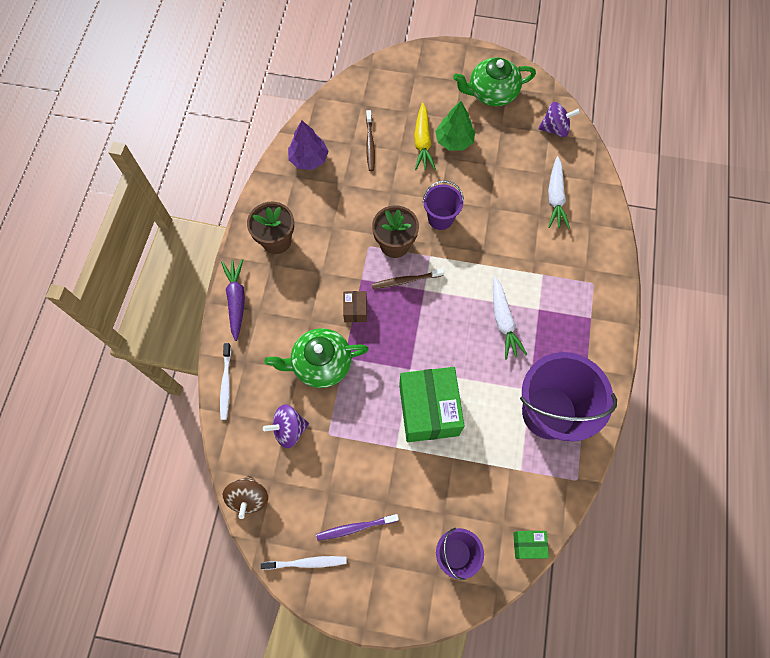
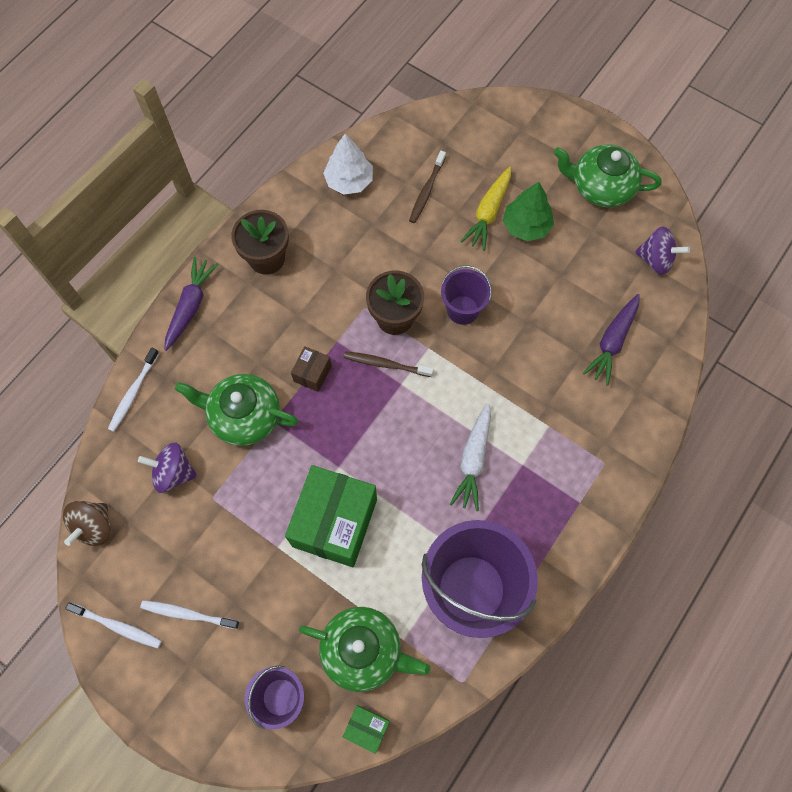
camera: 25 degrees right, 0 degrees up
(309, 159) = (349, 181): purple tree -> white tree
(355, 527) = (188, 614): purple toothbrush -> white toothbrush
(497, 491) = (363, 650): none -> green teapot
(555, 197) = (612, 341): white carrot -> purple carrot

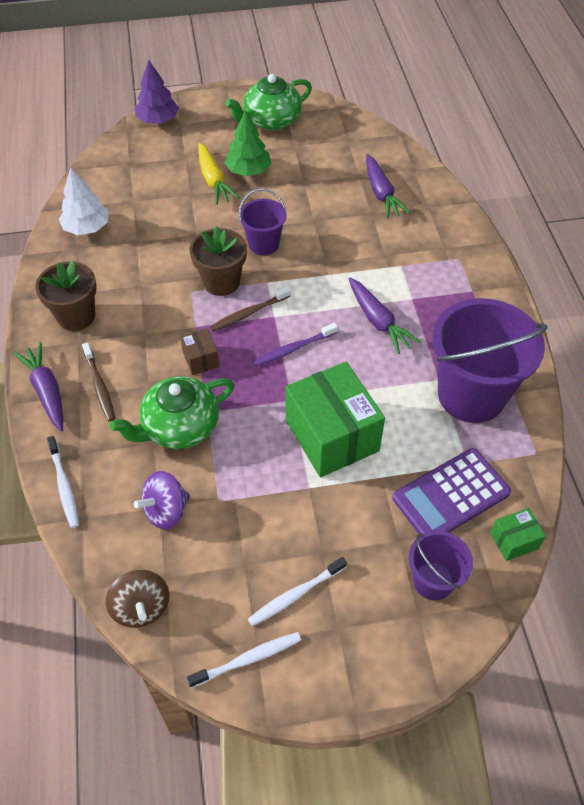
camera: 45 degrees left, 15 degrees down
(363, 650) = (451, 495): green teapot -> purple calculator
(385, 425) = (293, 349): none -> purple toothbrush
(426, 191) = (154, 196): brown toothbrush -> brown toothbrush (99, 386)
(473, 459) = (378, 321): white carrot -> purple carrot
(506, 112) = (158, 120): none -> purple tree
(655, 260) = (352, 135): purple spinning top -> none

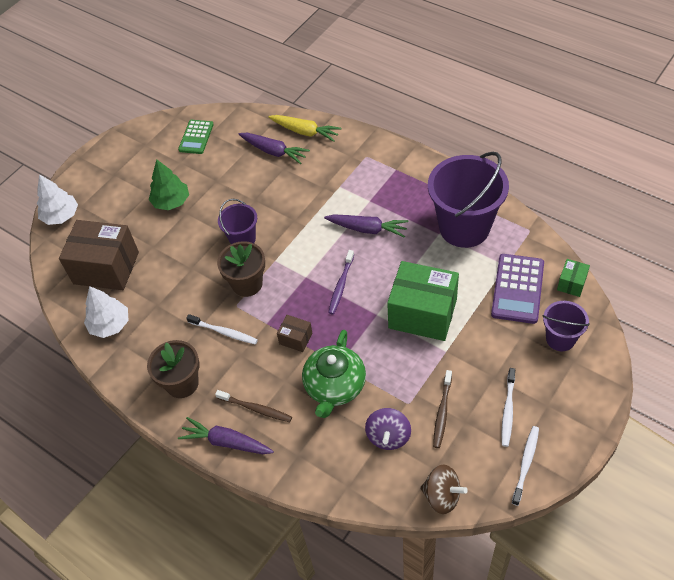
camera: 40 degrees left, 0 degrees up
(64, 486) = (313, 481): white toothbrush -> white toothbrush (224, 332)
(138, 183) = (106, 268): none -> brown box
(158, 120) = (61, 216): purple tree -> white tree
(213, 180) = (156, 225): yellow carrot -> yellow carrot (304, 132)
(249, 313) = (288, 288): brown toothbrush -> brown toothbrush (442, 412)
(271, 120) = (142, 157): green teapot -> none
(332, 135) = (196, 137): none -> green calculator

